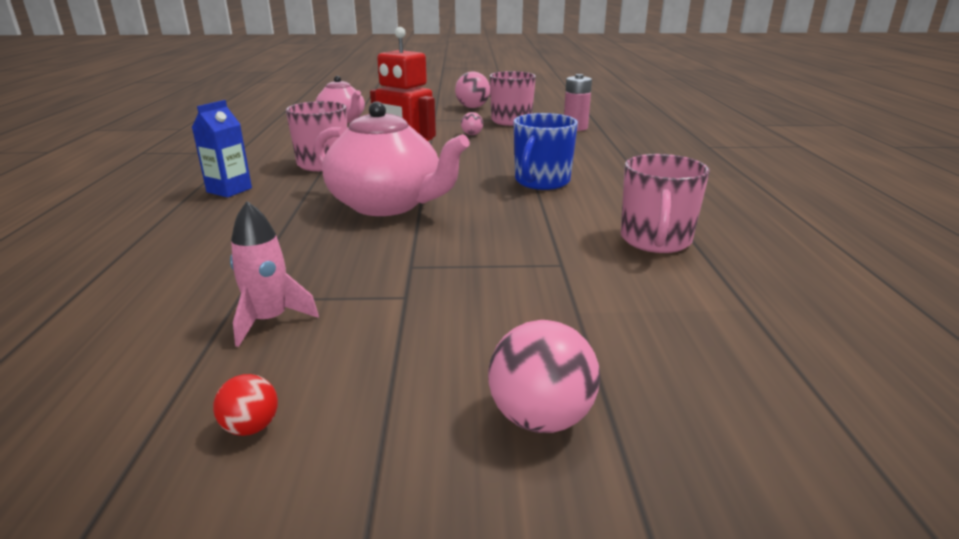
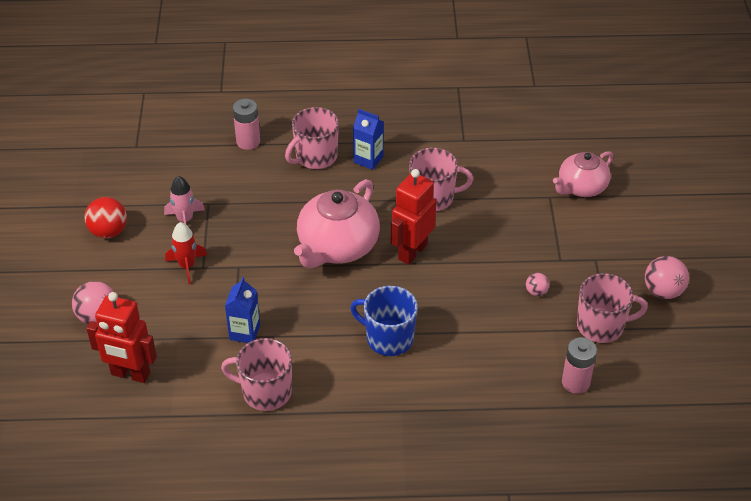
camera: 90 degrees right, 20 degrees up
(97, 268) = (248, 141): none -> pink battery
(193, 218) = (315, 157): none -> pink mug
(251, 427) = (108, 232): red ball -> red ball, size x1.84
(399, 312) = (187, 266): none -> red rocket
(550, 257) = (244, 332): none -> blue carton
(683, 357) = (130, 374): none -> red robot

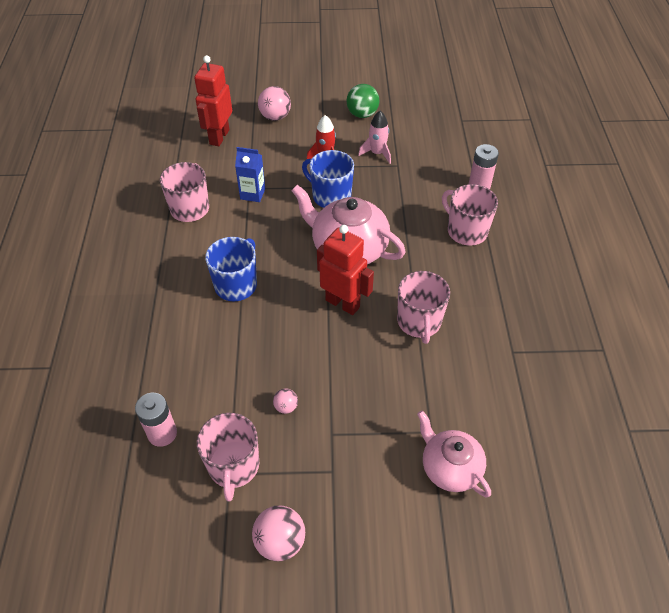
camera: 90 degrees right, 5 degrees up
(108, 232) = (362, 114): red ball -> green ball
(255, 261) = (330, 196): none -> blue mug
(368, 159) = (468, 270): blue carton -> none

